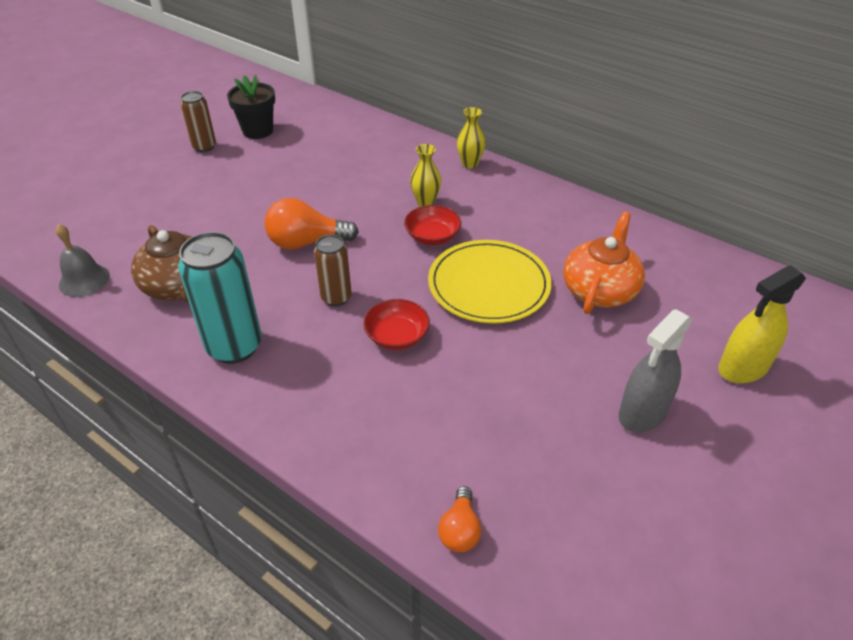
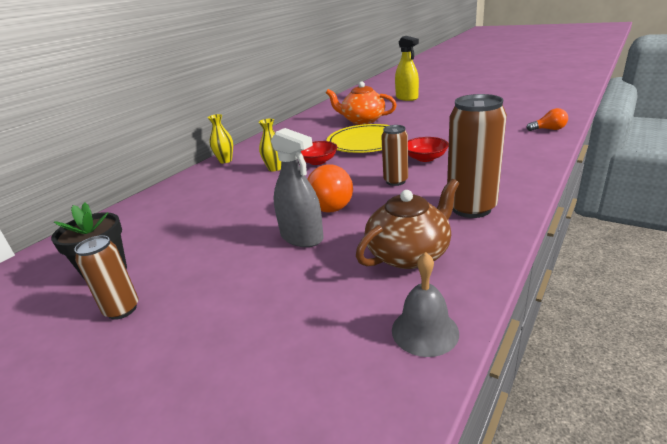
camera: 90 degrees left, 15 degrees down
(234, 347) = (471, 208): turquoise can -> brown can
(642, 412) = (446, 109): grey spray bottle -> grey spray bottle (302, 237)

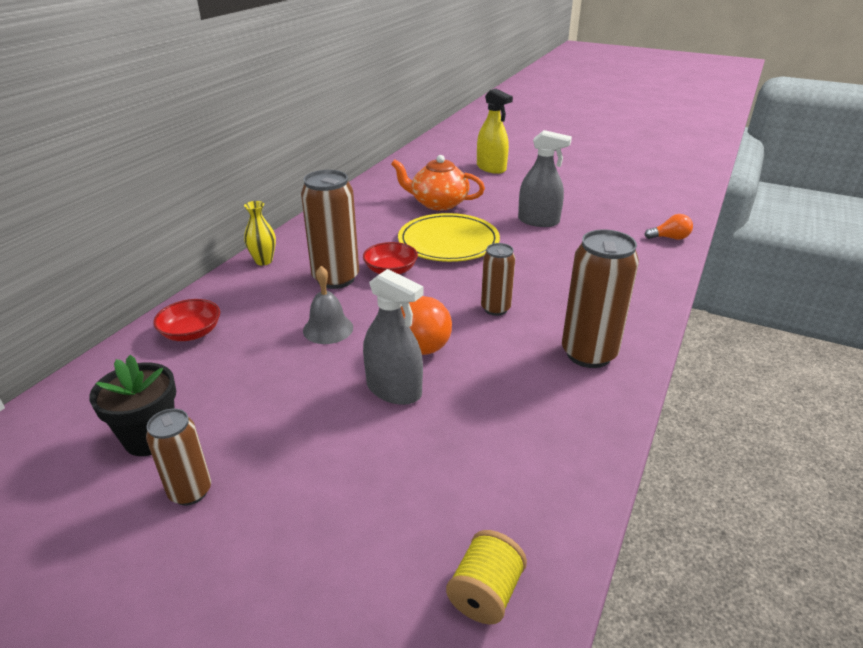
camera: 10 degrees left, 5 degrees up
(275, 168) = (336, 279): yellow vase -> brown can
(349, 394) = (485, 593): none -> yellow spool
(409, 254) = (525, 417): brown teapot -> none
(425, 158) = (527, 274): red bowl -> red bowl (191, 333)
(425, 331) = (554, 517): grey bell -> grey bell (328, 329)
(439, 126) = (538, 221): none -> grey spray bottle

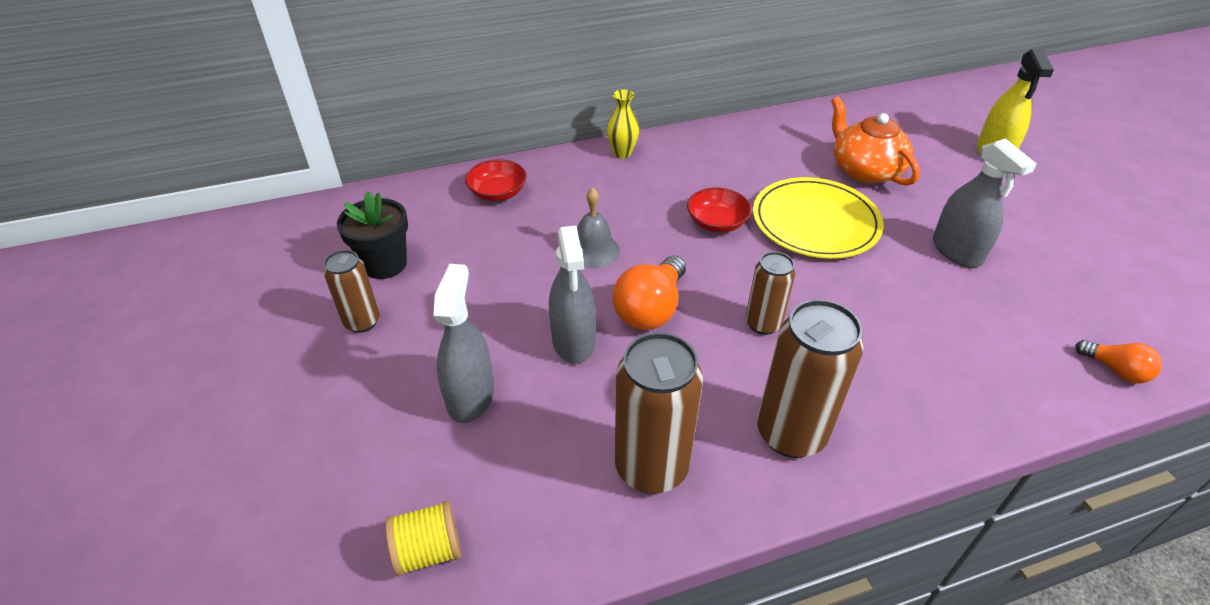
camera: 45 degrees right, 10 degrees up
(336, 279) = (658, 204): brown can -> brown can (651, 467)
(368, 474) = (470, 396): none -> grey spray bottle

